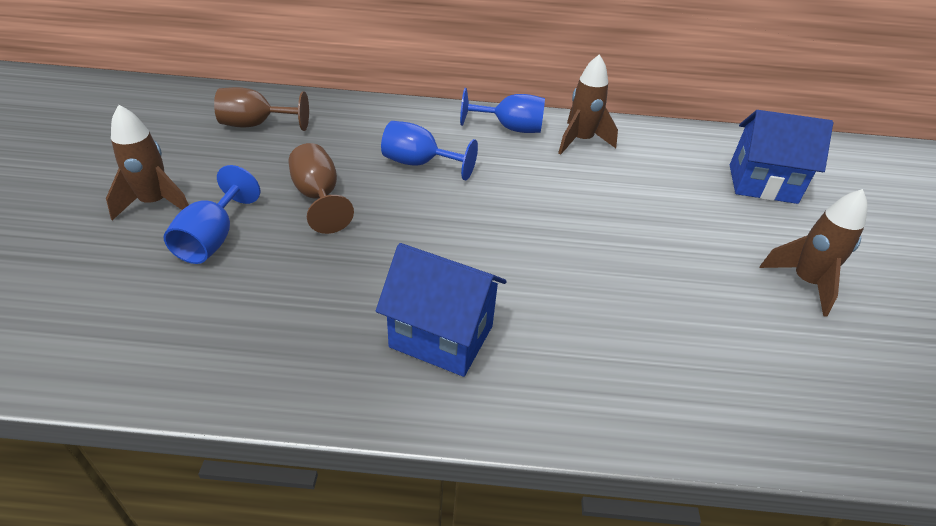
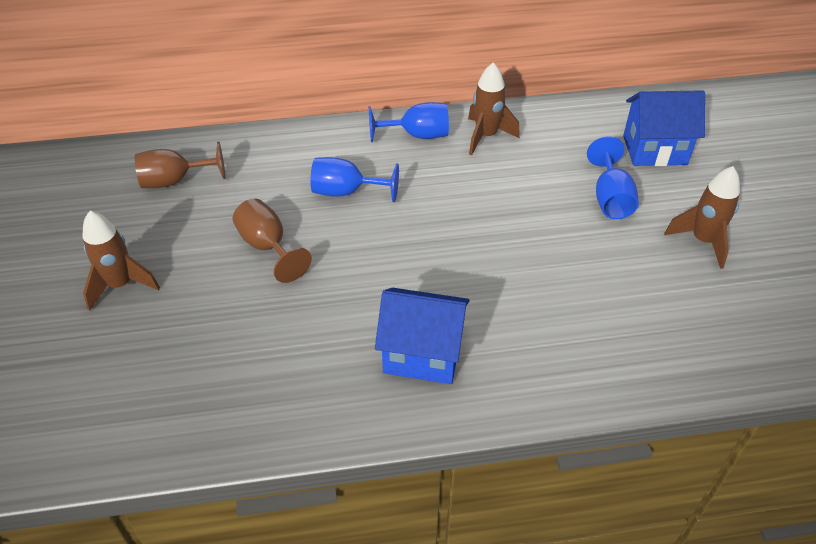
camera: 10 degrees left, 5 degrees up
(213, 239) = (191, 309): blue goblet -> blue goblet (610, 198)

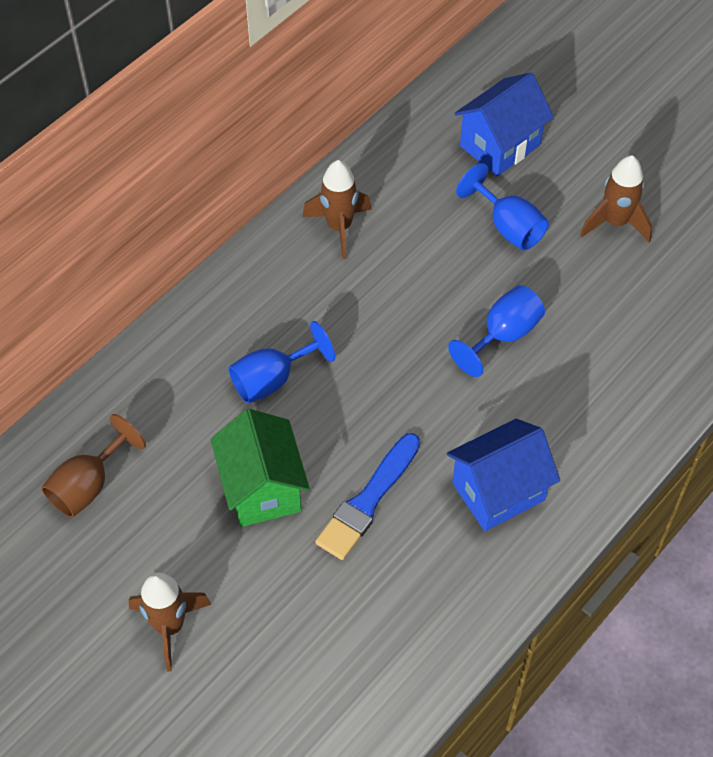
camera: 40 degrees left, 10 degrees up
(268, 247) = (262, 488): brown goblet -> green house
(325, 298) = (368, 500): none -> blue brush
(417, 135) = (273, 269): blue goblet -> blue goblet (503, 335)

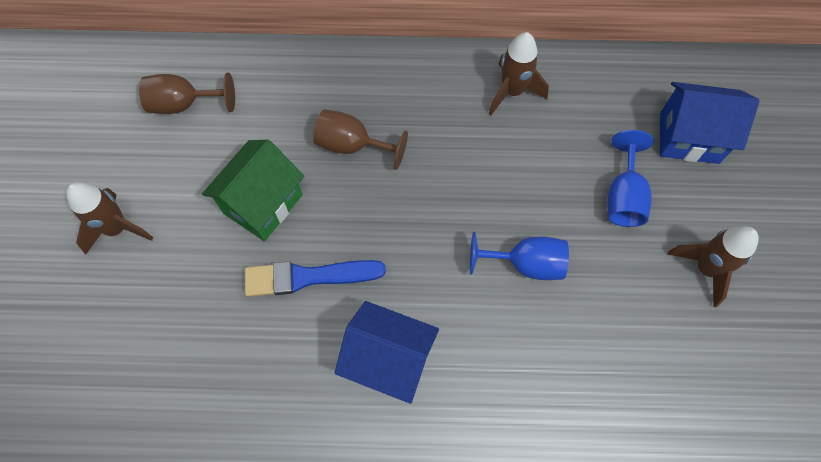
camera: 50 degrees right, 10 degrees up
(272, 380) = (352, 145): blue goblet -> brown goblet

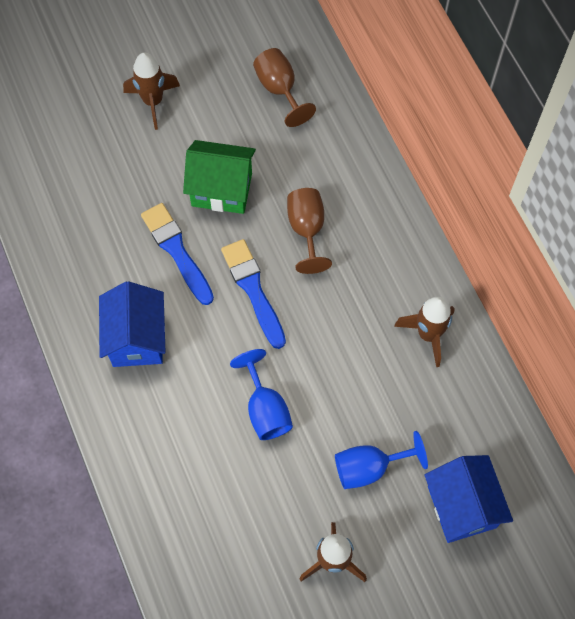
camera: 65 degrees right, 0 degrees up
(391, 221) = (253, 290): none -> blue brush

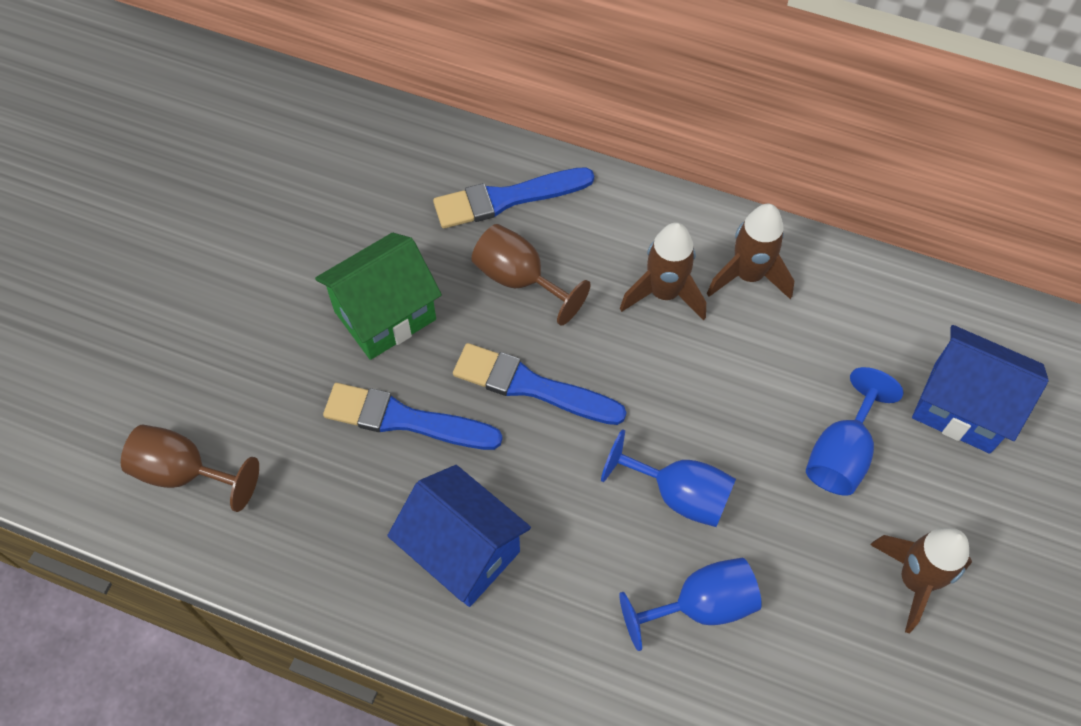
camera: 45 degrees left, 5 degrees down
(153, 102) = (207, 289): brown rocket -> brown rocket (664, 293)
(216, 469) = (701, 605): none -> blue goblet
(279, 89) = (337, 167): brown goblet -> brown goblet (184, 472)
(347, 181) = (507, 199): none -> blue brush

